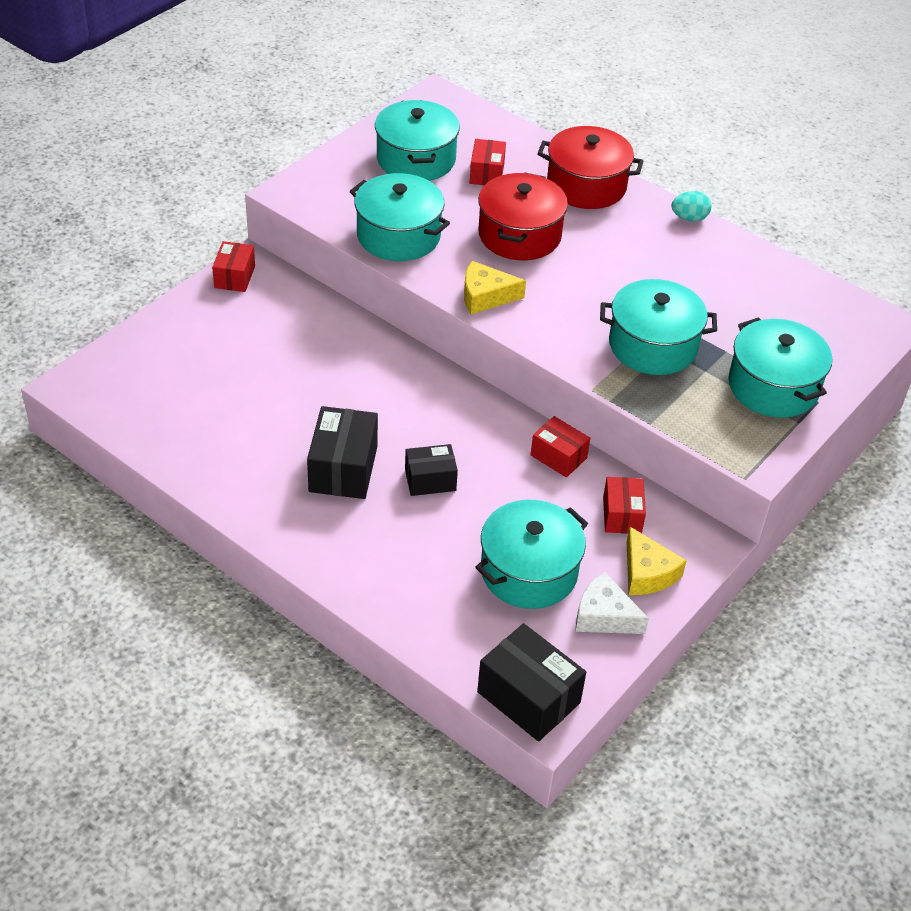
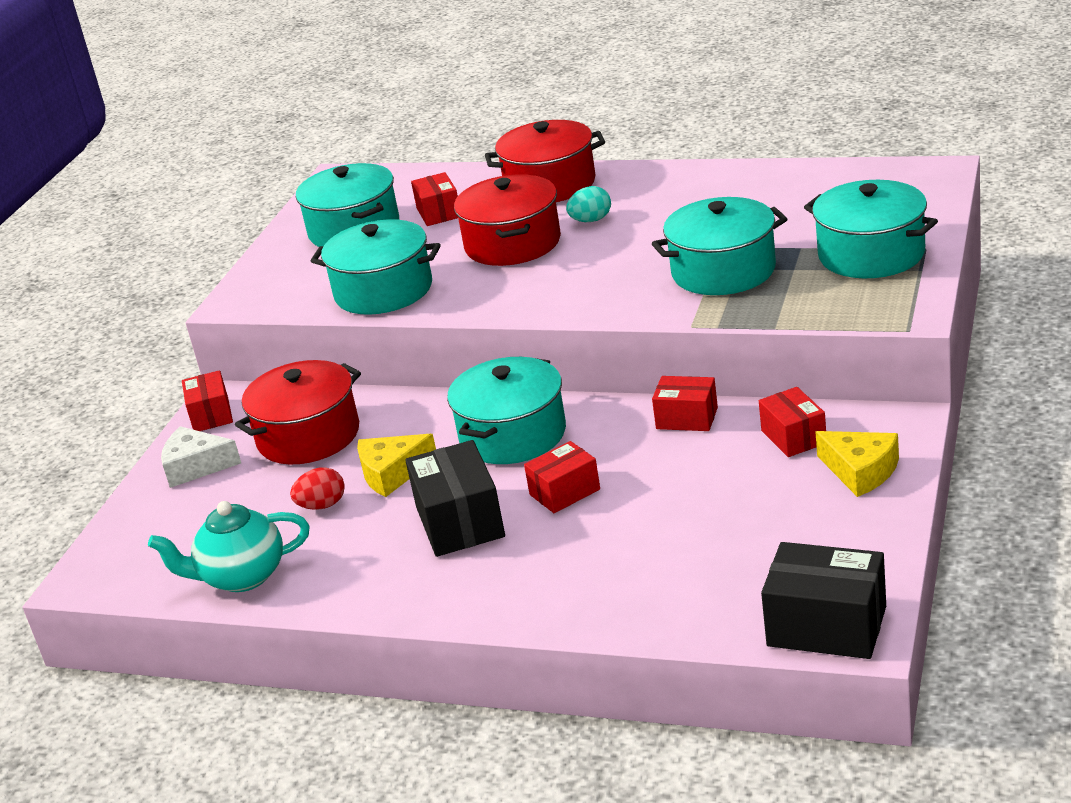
camera: 15 degrees left, 15 degrees down
(172, 440) = (241, 577): none -> turquoise teapot
(261, 403) = (322, 505): none -> red egg
(289, 332) = (308, 436): none -> red pot
(430, 480) = (564, 492): black box -> red box
(485, 296) = (517, 300): yellow cheese -> yellow cheese (392, 473)
(529, 571) = (735, 522): turquoise pot -> turquoise pot (513, 435)
(604, 616) = (847, 524): white cheese -> white cheese (196, 466)
(689, 218) = (675, 170): turquoise egg -> turquoise egg (591, 220)

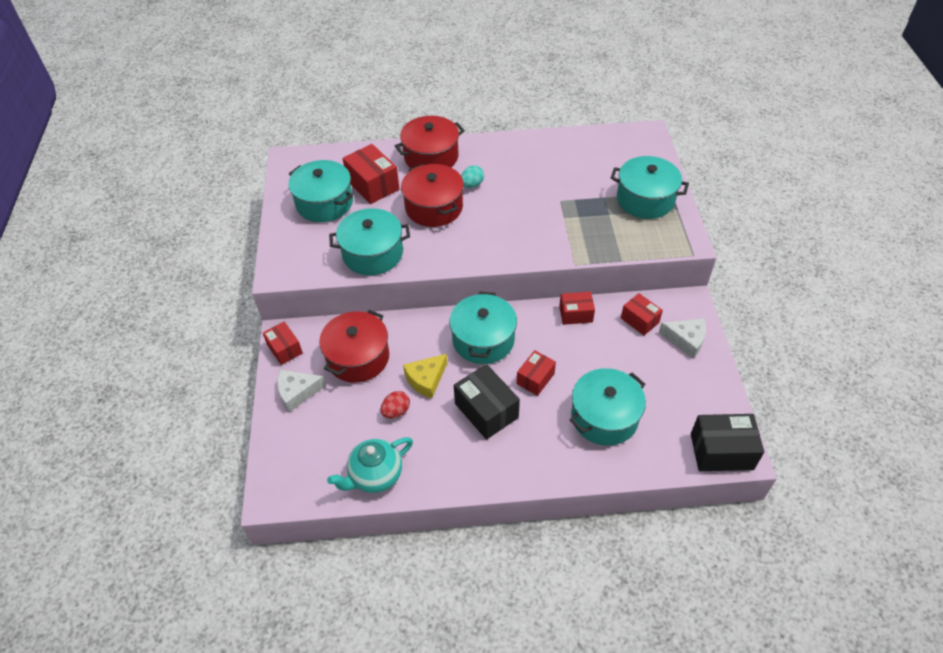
camera: 25 degrees left, 20 degrees up
(439, 212) = (373, 185): red box -> red box, size x1.59
(723, 271) = (570, 219): turquoise pot -> turquoise pot (604, 417)
(861, 471) = (686, 340): yellow cheese -> white cheese

